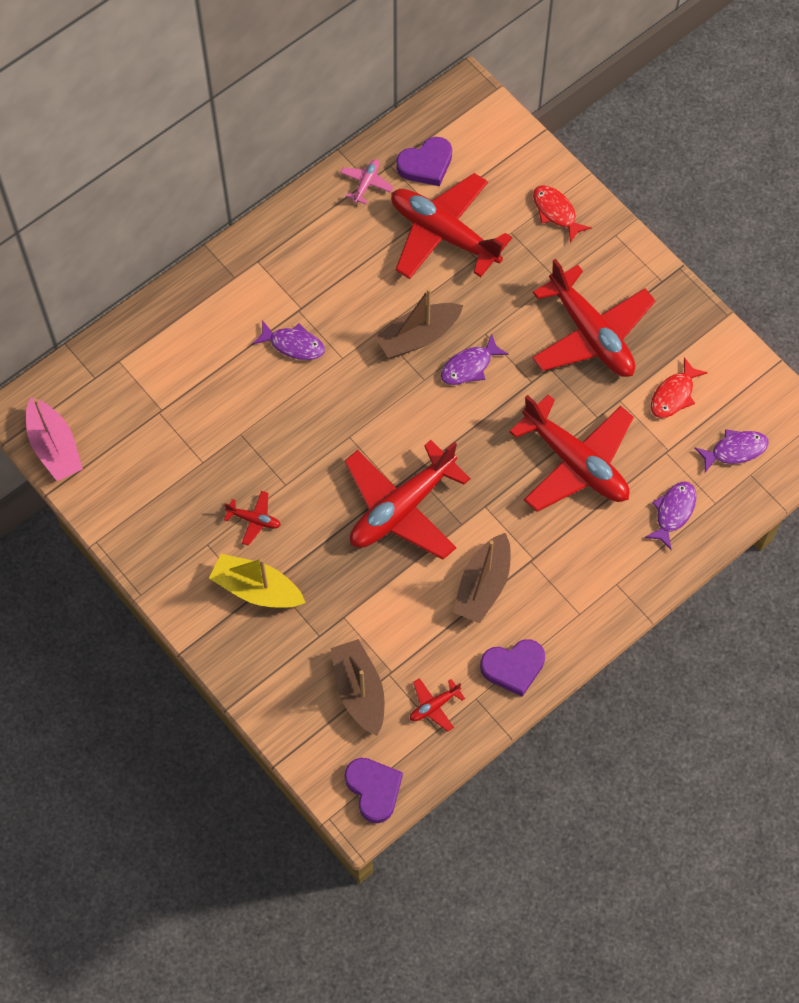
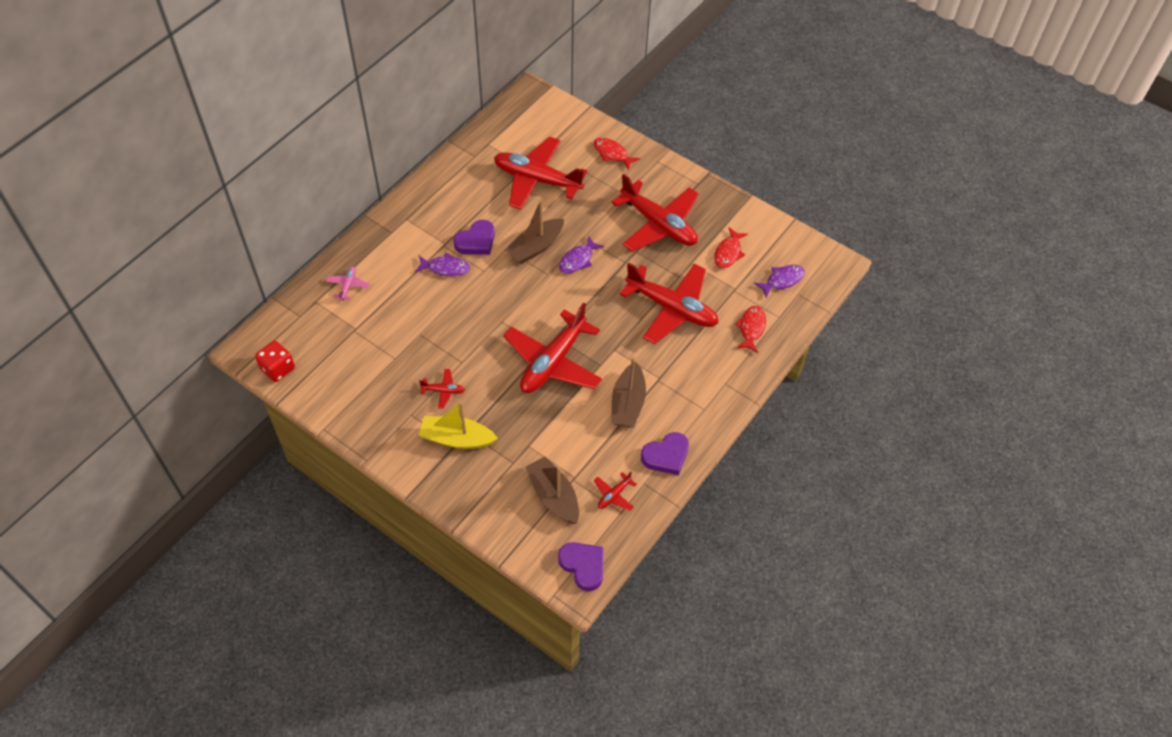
camera: 15 degrees left, 10 degrees down
(54, 447) = (278, 369): pink boat -> red dice
(366, 184) = (473, 158): pink plane -> pink plane (348, 286)
(426, 164) = (513, 139): purple heart -> purple heart (476, 241)
(673, 512) = (751, 328): purple fish -> red fish

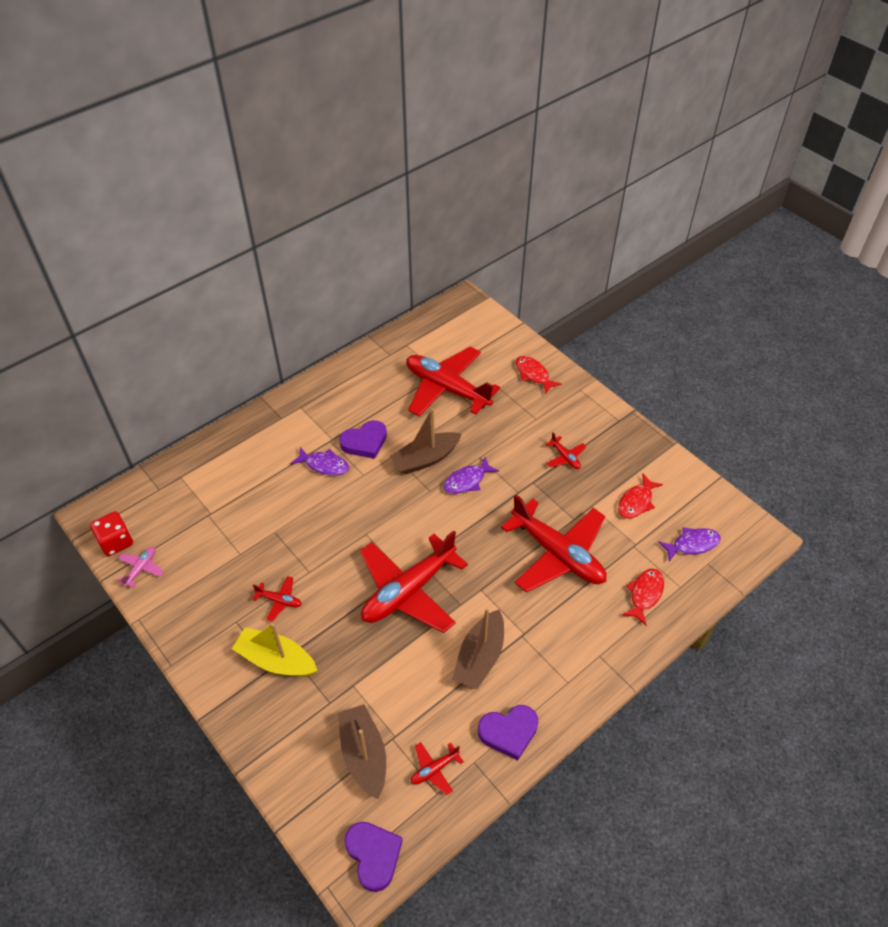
camera: 15 degrees right, 5 degrees down
(348, 286) = (218, 466): pink plane -> pink plane (141, 569)
(658, 224) = (565, 457): red plane -> red plane, size x0.41

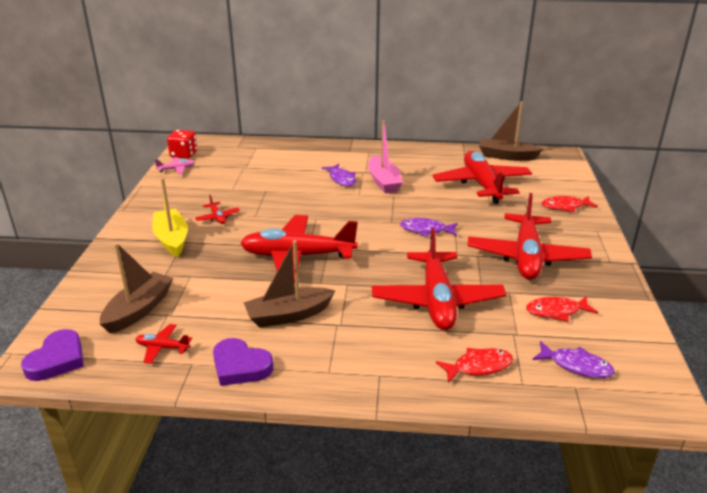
camera: 45 degrees right, 20 degrees down
(365, 442) = (384, 182): purple heart -> pink boat
(425, 459) = (412, 207): brown boat -> brown boat (506, 156)
(533, 374) = (565, 207): red fish -> red fish turned 105 degrees counterclockwise
(565, 457) = (526, 257): red plane -> red plane, size x2.43

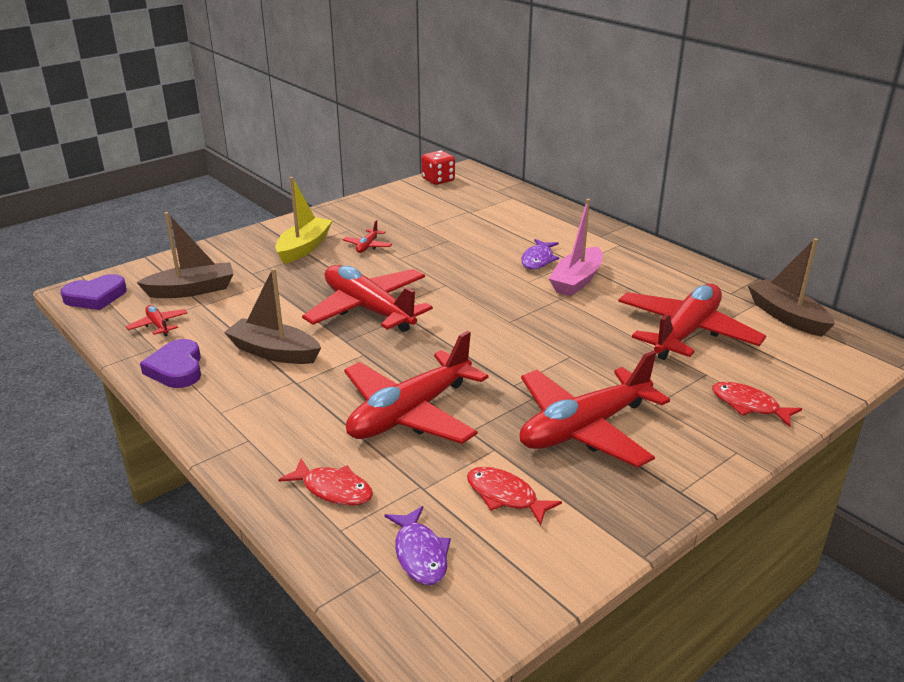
camera: 45 degrees right, 0 degrees up
(176, 169) = (410, 191): pink plane -> none
(426, 230) = (528, 346): purple fish -> none

